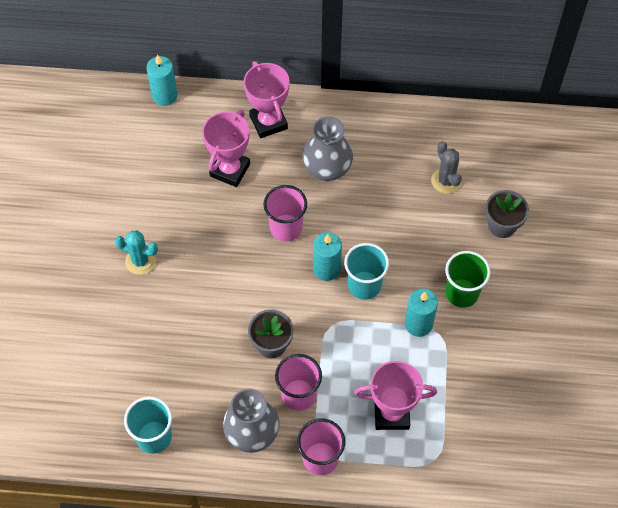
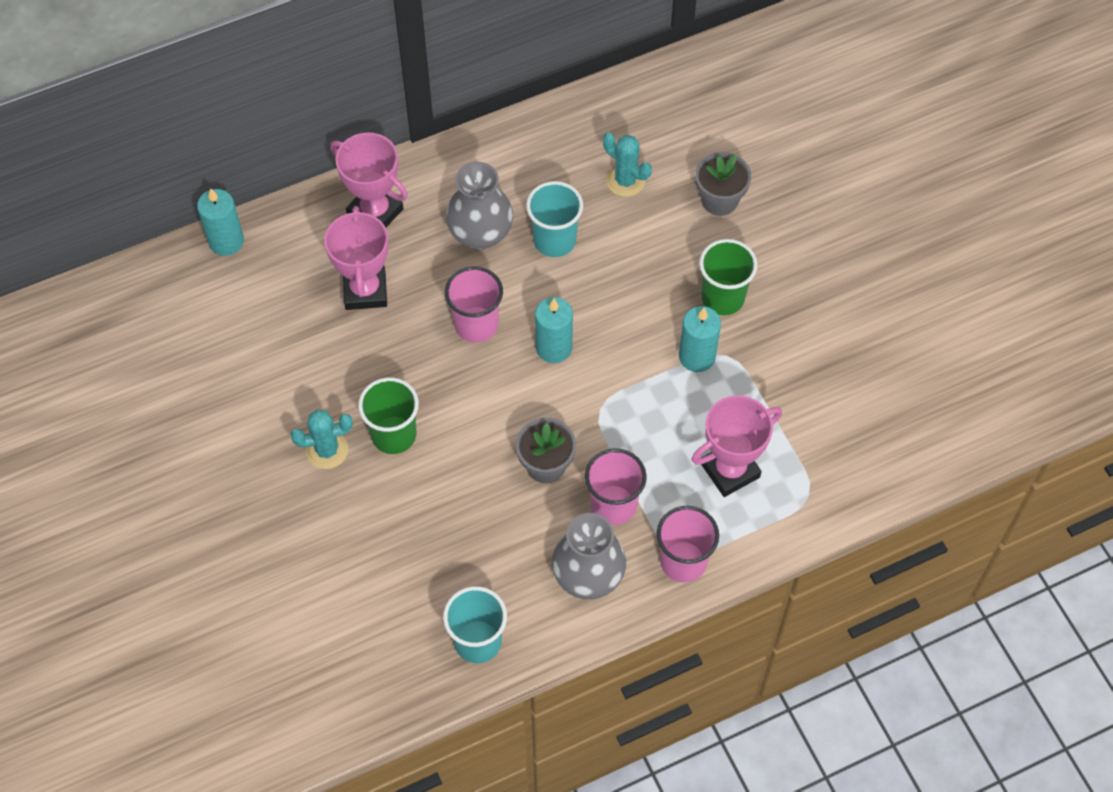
camera: 30 degrees left, 0 degrees up
(188, 273) = (394, 435): none -> green cup
(364, 285) = (609, 344): turquoise cup -> turquoise cup (554, 240)
(445, 181) = (625, 181): grey cactus -> turquoise cactus

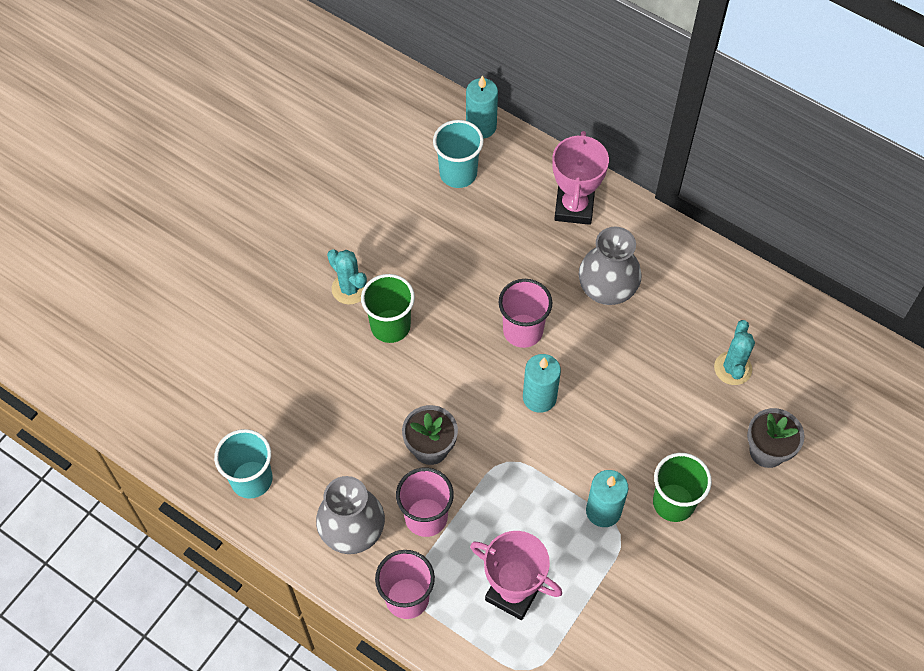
camera: 60 degrees right, 0 degrees up
(365, 291) = (501, 239): pink trophy -> none
(554, 240) = (638, 345): turquoise cup -> turquoise cup (458, 173)

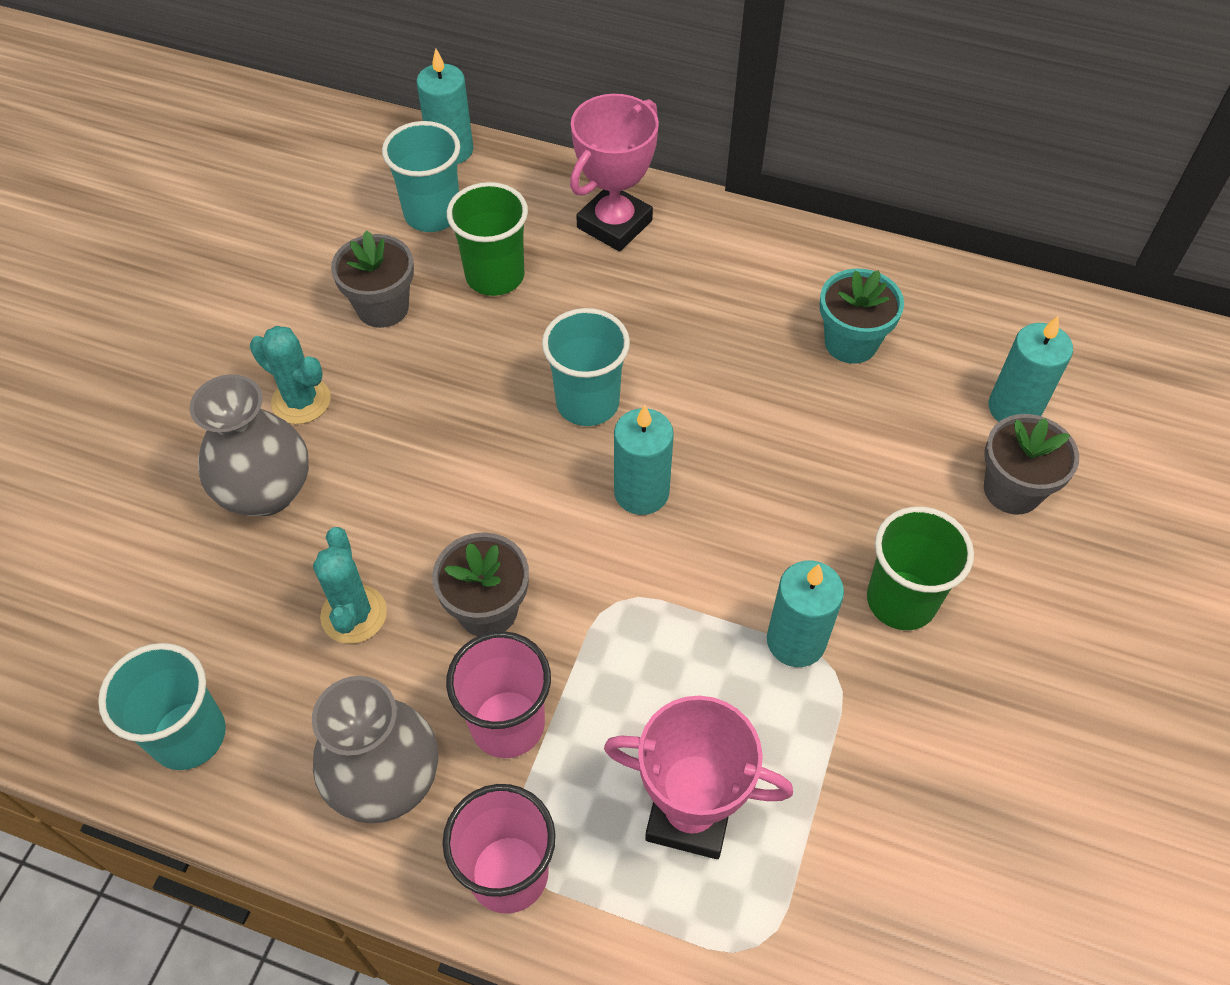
camera: 15 degrees left, 5 degrees down
(390, 326) = (378, 440): green cup -> green cup (495, 276)
(412, 235) = (383, 307): none -> grey flower pot
(523, 331) = (587, 403): pink cup -> turquoise cup
(574, 207) = (614, 224): pink trophy -> pink trophy turned 45 degrees clockwise
(607, 289) = (696, 319): grey vase -> grey vase (266, 491)
(701, 328) = (850, 342): none -> turquoise flower pot
(732, 368) = (917, 386): turquoise cactus -> turquoise cactus (354, 614)
(789, 398) = (1014, 408): none -> turquoise candle

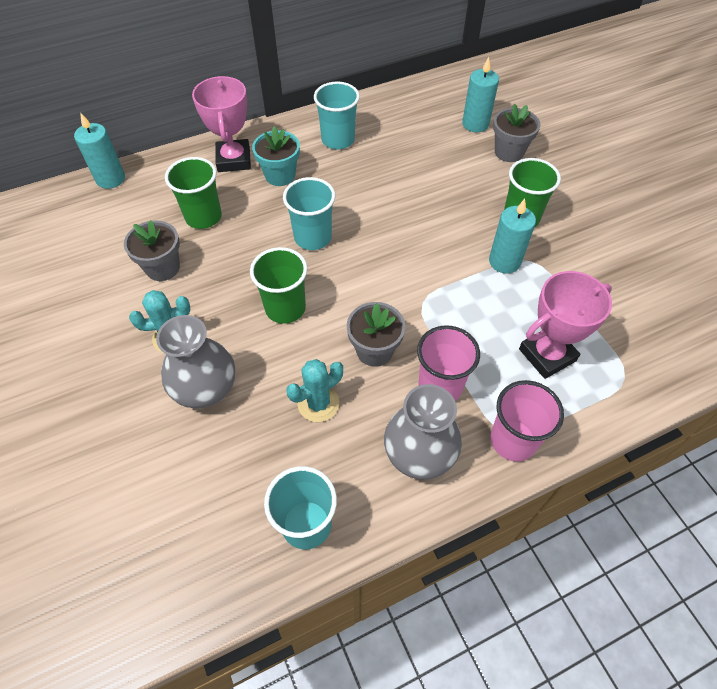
camera: 45 degrees left, 0 degrees up
(354, 614) = (318, 403): turquoise cactus -> turquoise cactus turned 75 degrees counterclockwise
(432, 214) = (137, 212): turquoise cup -> turquoise cup (338, 140)
(452, 467) = (285, 308): none -> green cup
(641, 492) = (379, 255): turquoise candle -> none
(850, 342) = (390, 141): turquoise flower pot -> turquoise flower pot (280, 175)

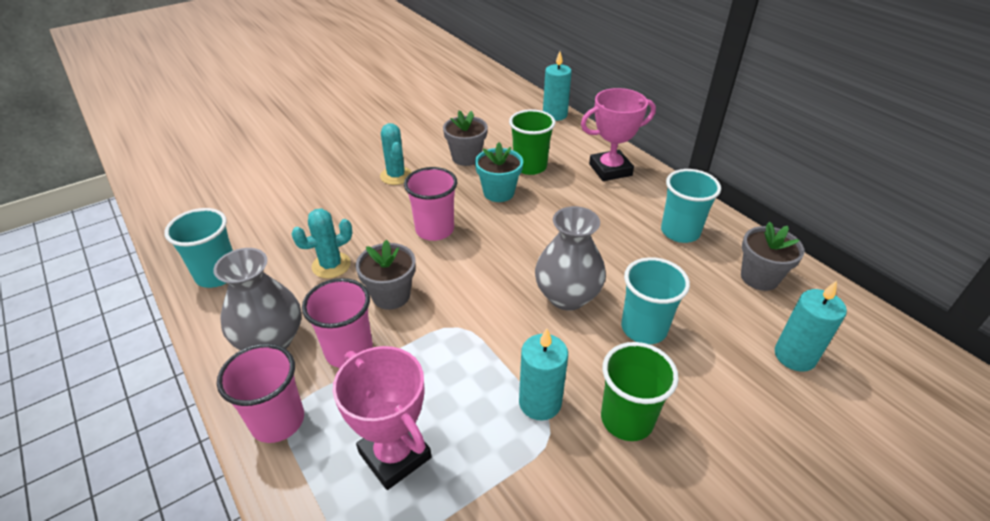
camera: 80 degrees right, 15 degrees down
(206, 389) = (347, 201): grey vase -> grey vase (567, 296)
(280, 175) = (603, 200): turquoise flower pot -> turquoise flower pot (498, 192)
(285, 308) = (434, 230): green cup -> pink cup
(313, 237) = (526, 234): turquoise cup -> turquoise cup (644, 328)
(318, 403) = (331, 265): turquoise cactus -> turquoise cactus turned 75 degrees counterclockwise
(509, 152) = (758, 400): grey flower pot -> grey flower pot (759, 277)

